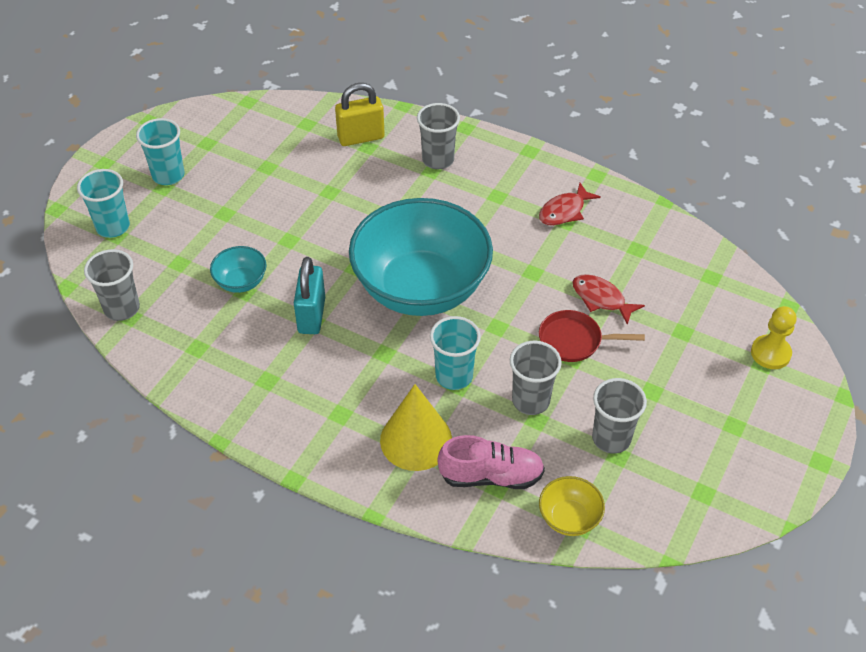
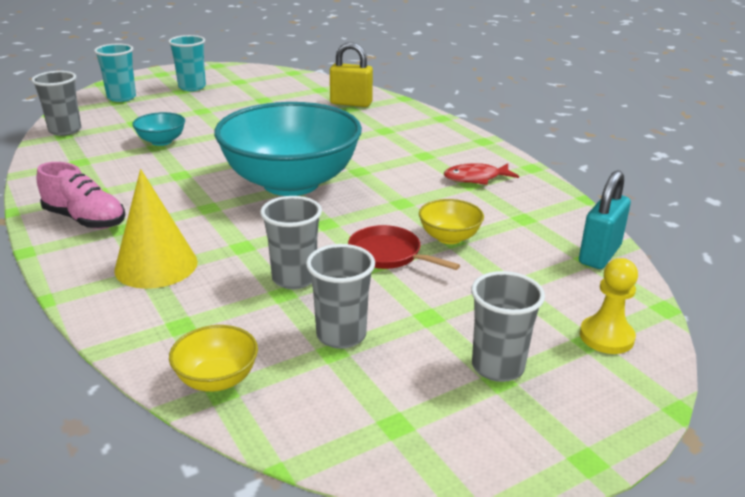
camera: 30 degrees right, 20 degrees down
(311, 315) = (184, 171): turquoise padlock -> turquoise padlock (599, 255)
(438, 160) = (397, 126): grey cup -> grey cup (497, 367)
(454, 376) = (246, 239): turquoise cup -> none
(491, 476) = (185, 315): pink shoe -> pink shoe (85, 220)
(601, 299) = (449, 237): red fish -> yellow bowl

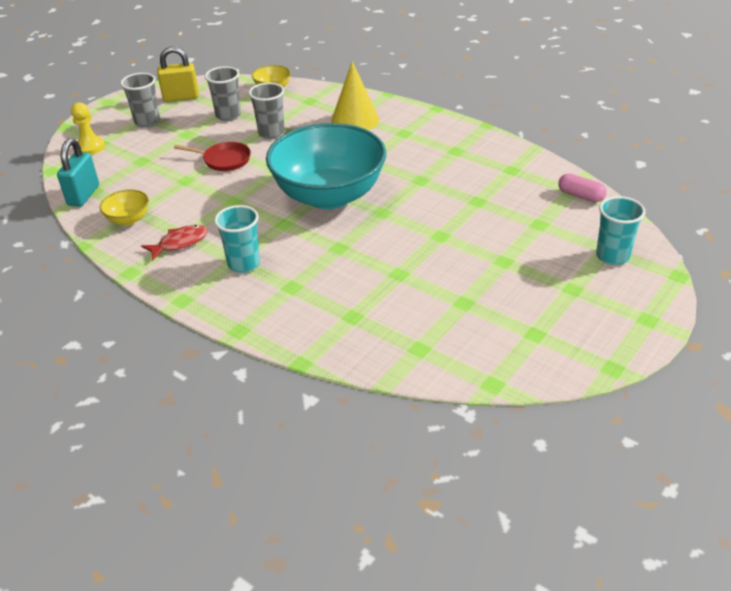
camera: 160 degrees right, 10 degrees up
(65, 130) = (580, 196): grey cup -> pink capsule
(85, 220) = (433, 132): pink shoe -> none
(161, 141) = (481, 208): turquoise bowl -> none
(192, 87) = (570, 301): turquoise cup -> turquoise cup (244, 264)
(351, 103) = (358, 327): yellow padlock -> yellow padlock (181, 97)
(449, 237) = (188, 182): yellow bowl -> yellow bowl (128, 219)

